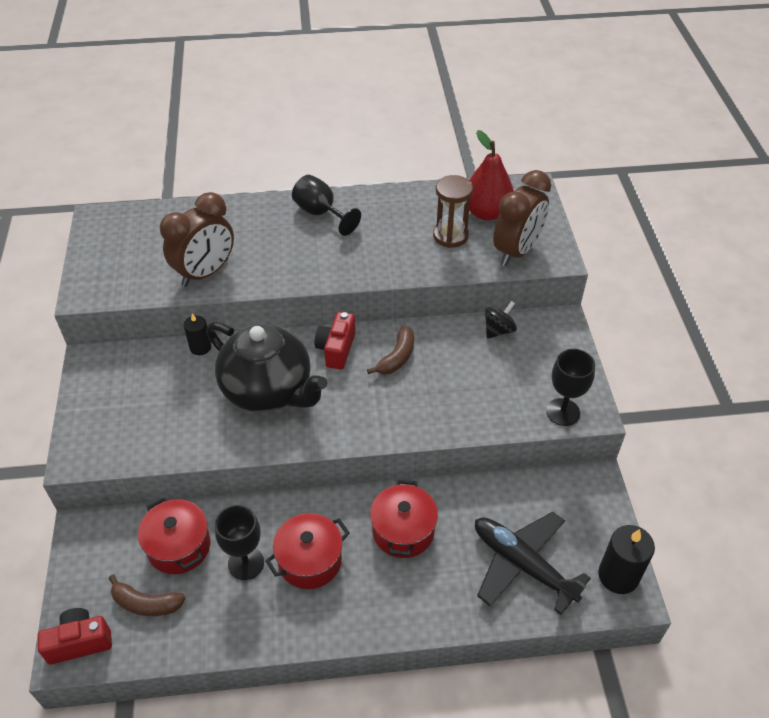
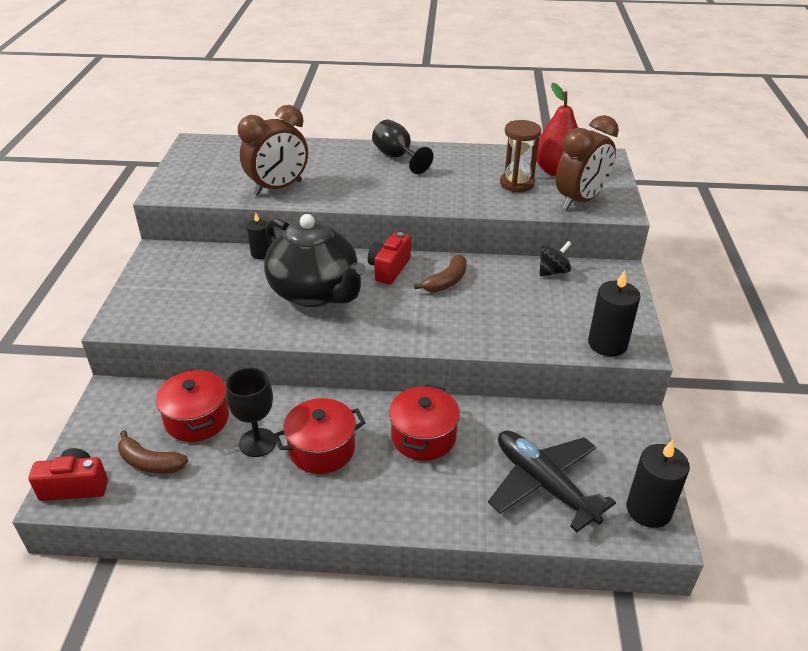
camera: 10 degrees right, 10 degrees down
(563, 412) = (607, 344): black goblet -> black candle

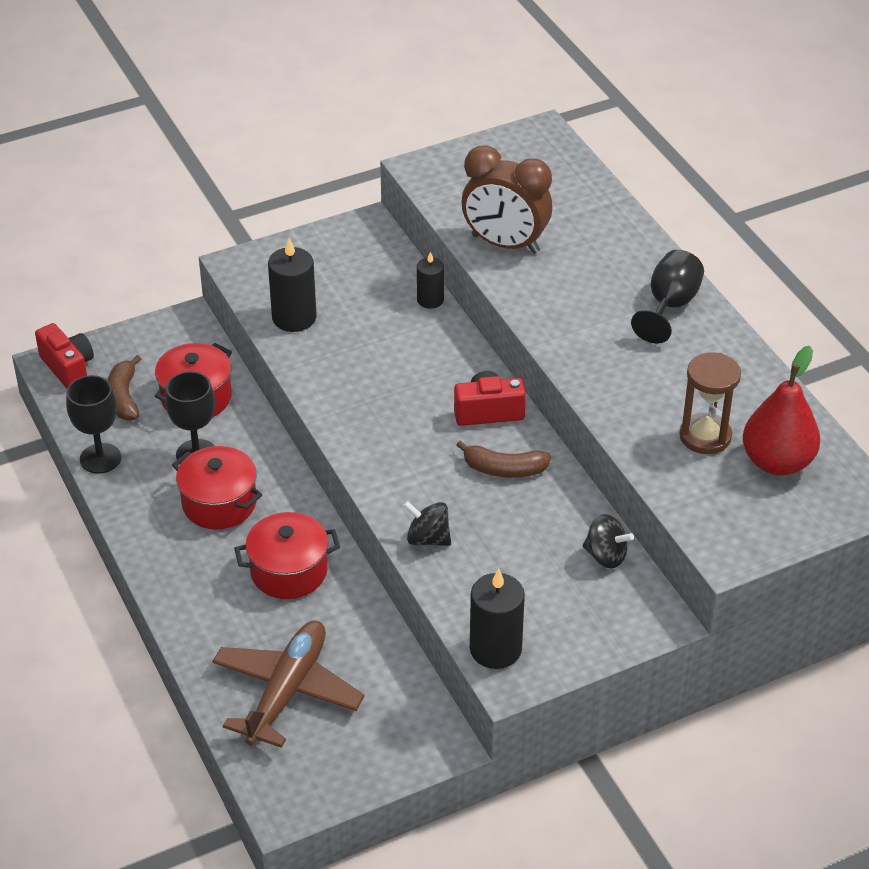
camera: 60 degrees right, 5 degrees up
(203, 505) = (100, 458): none -> black goblet
(315, 292) = (396, 374): black teapot -> none
(484, 336) = (428, 538): none -> black spinning top
(543, 484) = (287, 691): black plane -> brown plane
(580, 201) = (716, 509): brown clock -> none
(648, 510) = (308, 789): black candle -> black candle (294, 318)

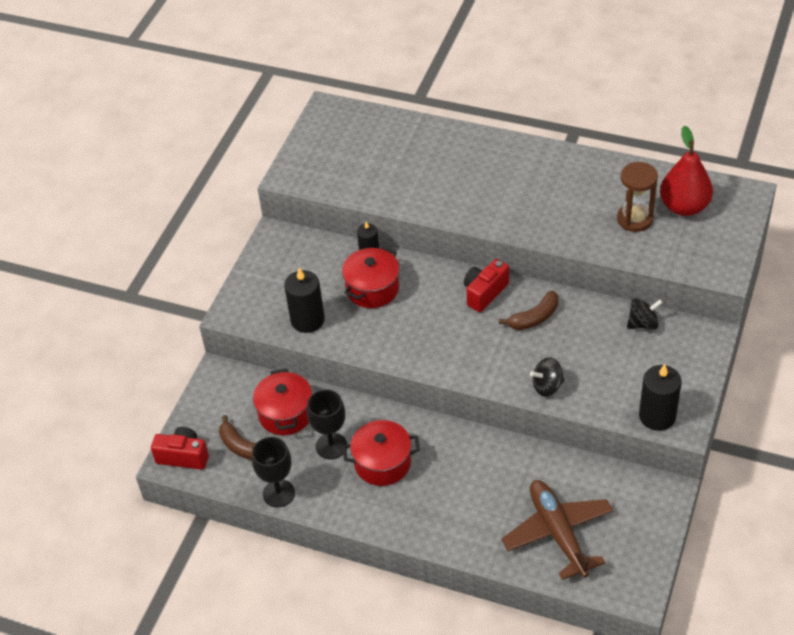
camera: 40 degrees left, 5 degrees up
(289, 571) = (471, 469): red pot -> red pot (372, 289)
(505, 244) = (395, 188): brown clock -> none
(669, 306) = (525, 161): black goblet -> none

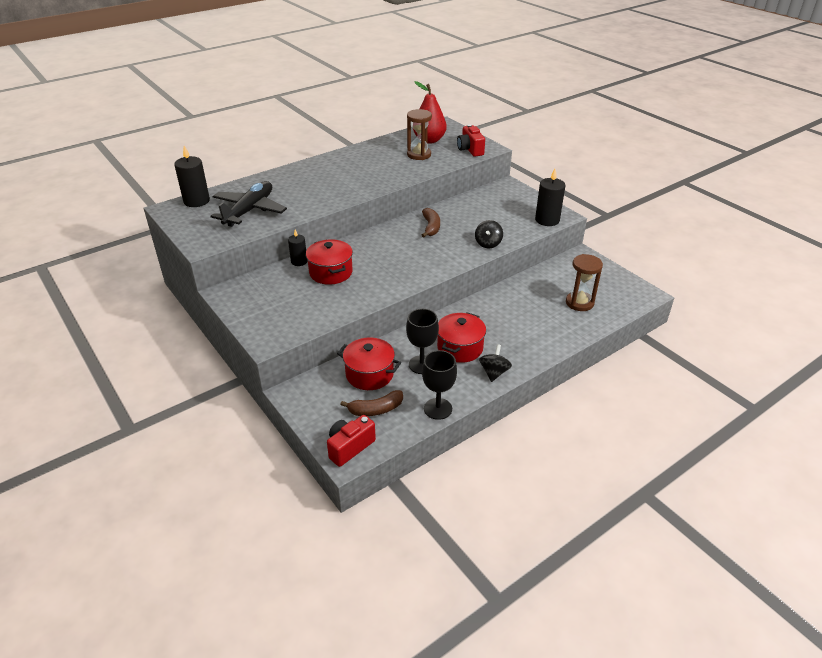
camera: 60 degrees left, 10 degrees down
(307, 320) = (321, 309): black candle -> black candle (196, 201)
(377, 165) = (249, 210): none -> black plane
(484, 293) = (390, 235): red camera -> red camera (470, 150)
(558, 533) = (579, 303): brown plane -> brown hourglass
(643, 324) = (477, 198): black spinning top -> black spinning top (494, 372)

